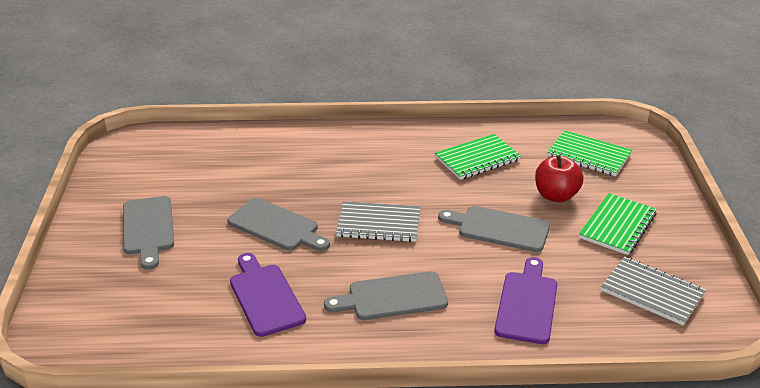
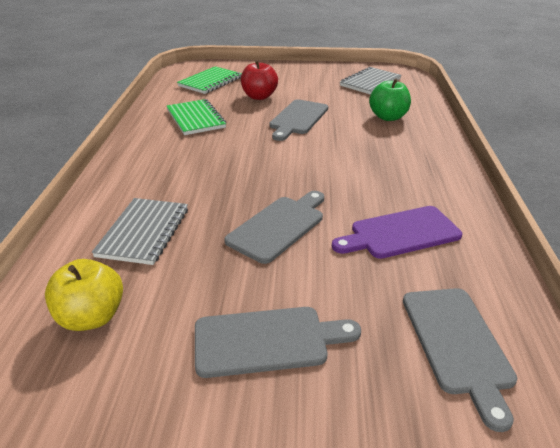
camera: 85 degrees left, 0 degrees up
(180, 159) = (91, 317): none -> yellow apple
(378, 224) = (284, 167): grey notebook -> grey notebook (144, 232)
(392, 297) = (389, 166): grey cutting board -> grey cutting board (457, 344)
(527, 304) = (388, 117): purple cutting board -> green apple
(617, 226) = (300, 83): green notebook -> none

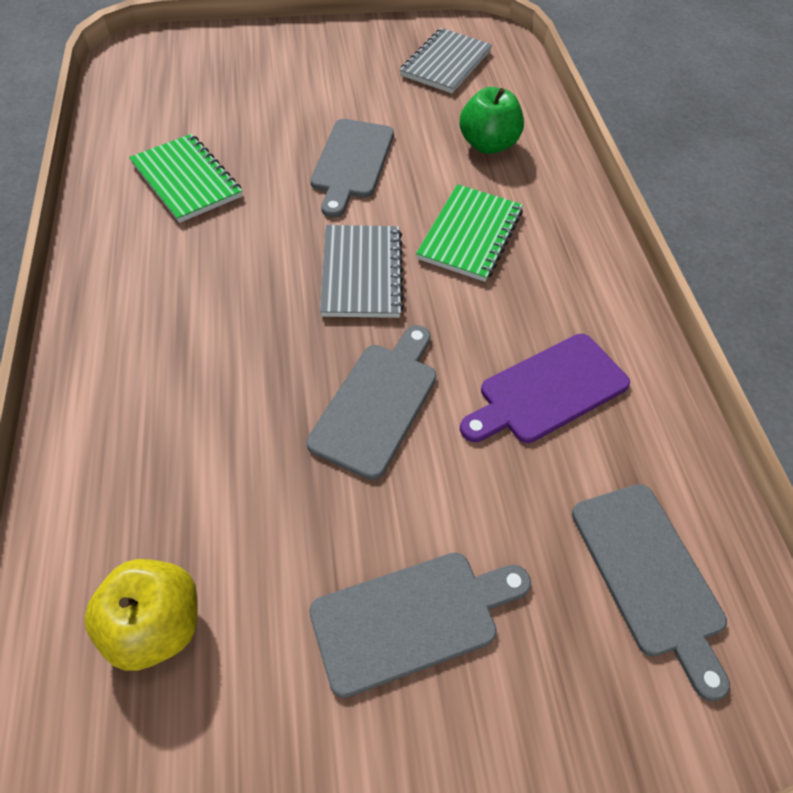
camera: 15 degrees left, 20 degrees up
(144, 232) = (180, 447): grey notebook -> grey notebook (361, 273)
(210, 82) = (185, 84): green notebook -> green notebook (470, 235)
(259, 96) = (277, 114): red apple -> none

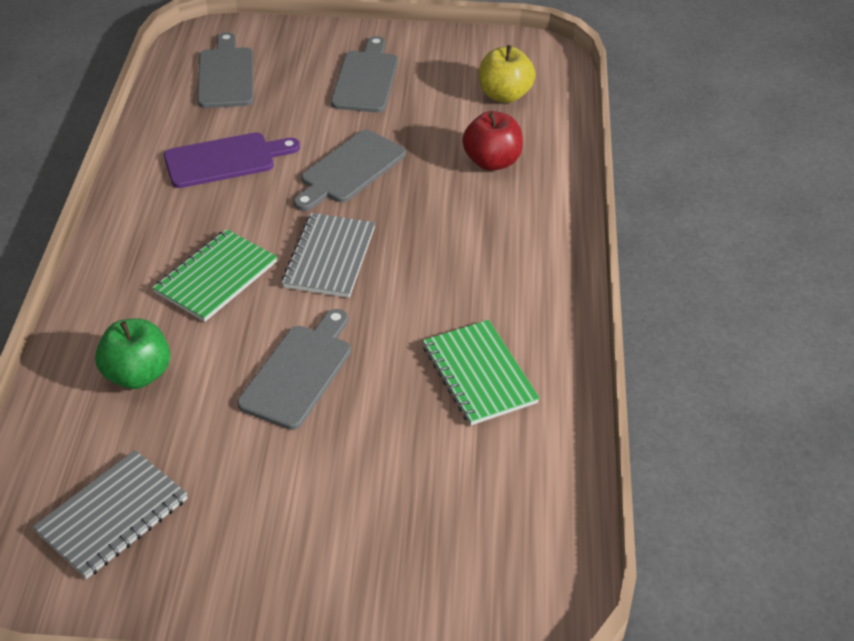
camera: 165 degrees left, 10 degrees down
(177, 455) = (492, 162): none -> red apple
(412, 618) = (366, 79): grey cutting board -> grey cutting board turned 105 degrees clockwise

